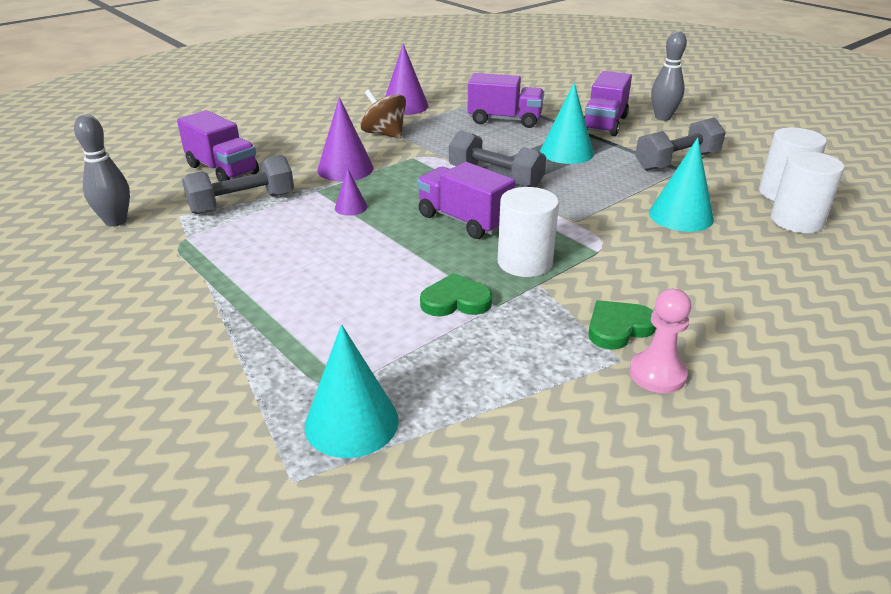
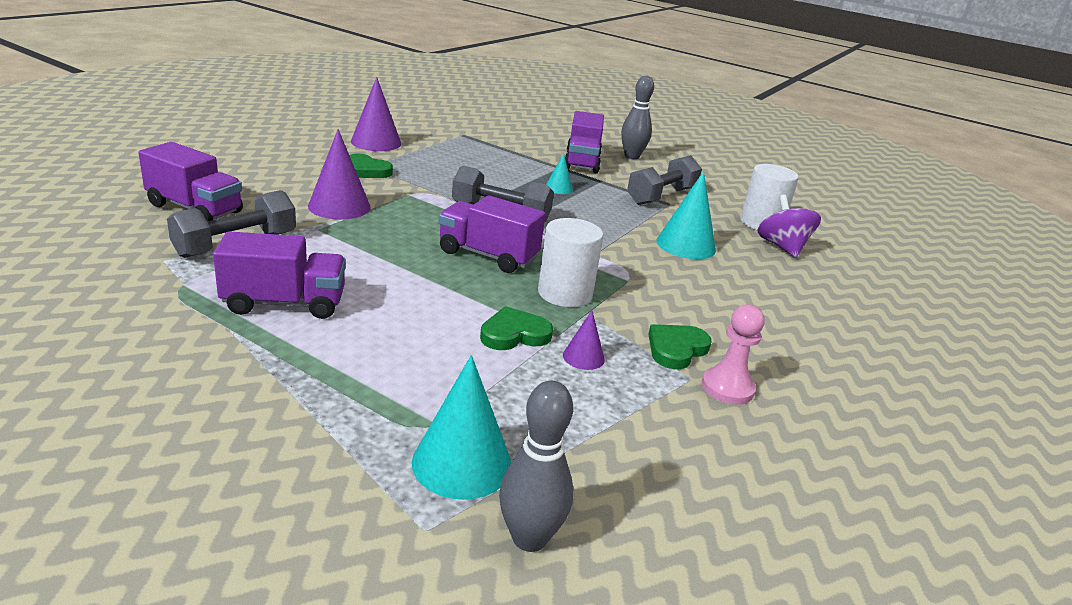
camera: 20 degrees left, 5 degrees down
(116, 221) = (83, 269): grey bowling pin -> grey bowling pin (529, 538)
(351, 207) = (363, 246): purple cone -> purple cone (583, 357)
(384, 134) = (366, 170): brown spinning top -> green heart
(504, 120) = (485, 157): purple truck -> purple truck (284, 303)
(566, 152) = (558, 188): turquoise cone -> turquoise cone, size x0.53
(796, 221) = (782, 247): white cylinder -> purple spinning top

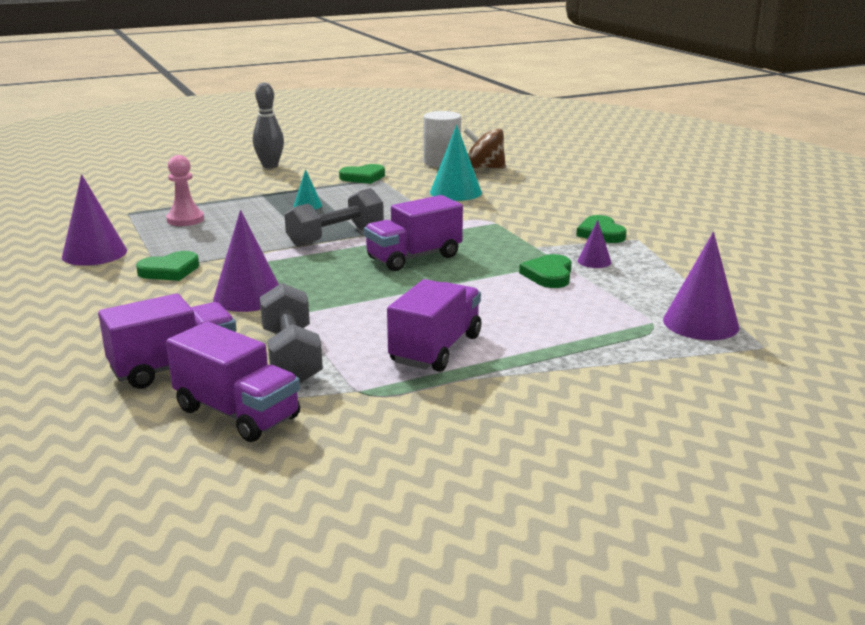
camera: 55 degrees left, 5 degrees down
(462, 463) = (700, 323): turquoise cone -> purple cone
(529, 538) = (781, 319): grey bowling pin -> none
(565, 293) = (500, 246): white cylinder -> none
(582, 162) = (260, 184): purple truck -> purple truck (237, 413)
(661, 196) = (363, 177): grey dumbbell -> green heart
(727, 388) = (654, 232): pink pawn -> pink pawn (185, 219)
(782, 247) = (484, 168): purple spinning top -> brown spinning top

